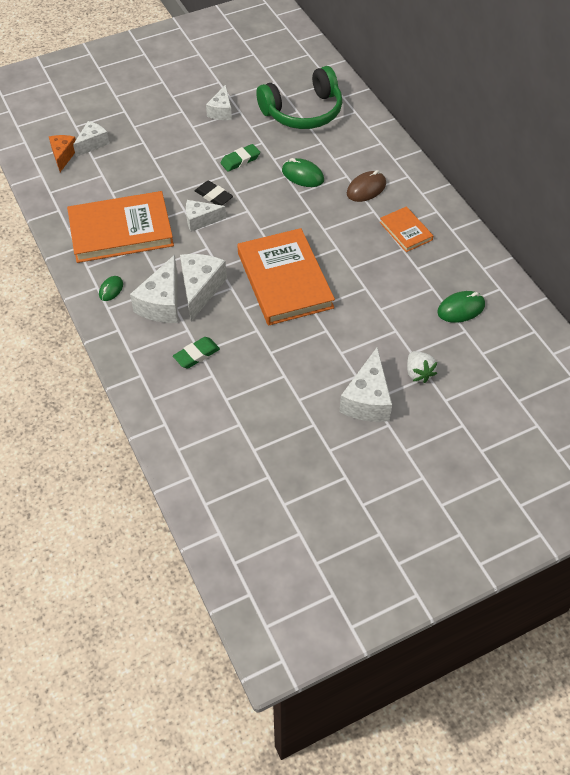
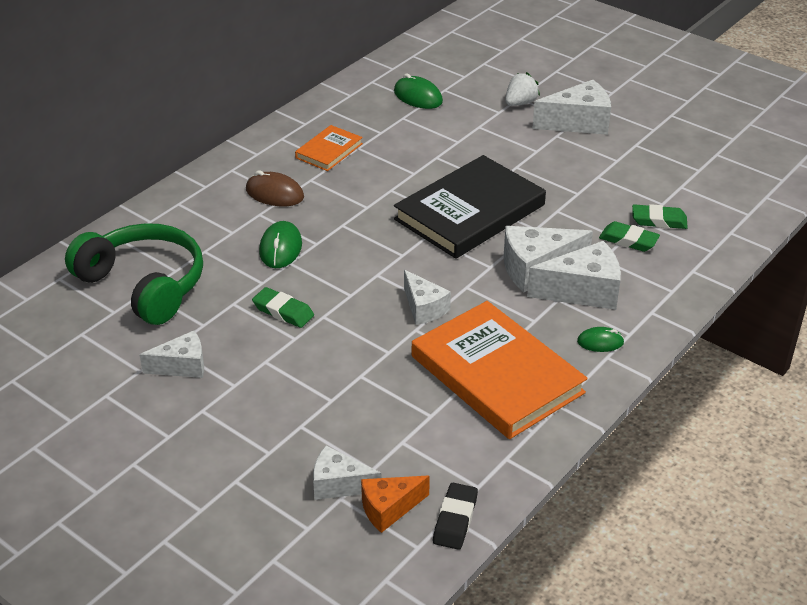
camera: 115 degrees left, 15 degrees down
(207, 385) = (659, 220): none -> green eraser
(214, 196) = (370, 312): black eraser -> black eraser (455, 519)
(284, 280) = (470, 212): orange book -> black book

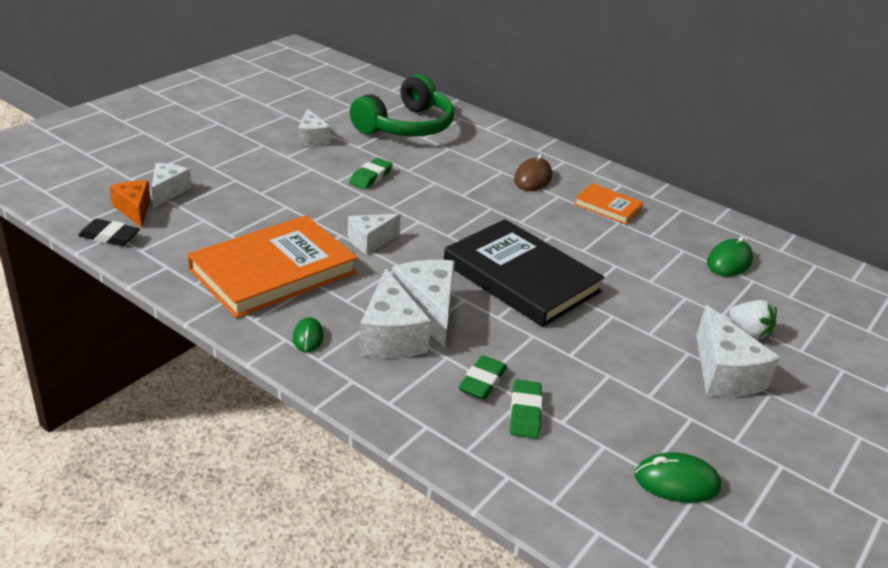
camera: 85 degrees right, 5 degrees down
(280, 248) = (454, 178): green mouse -> green mouse (676, 482)

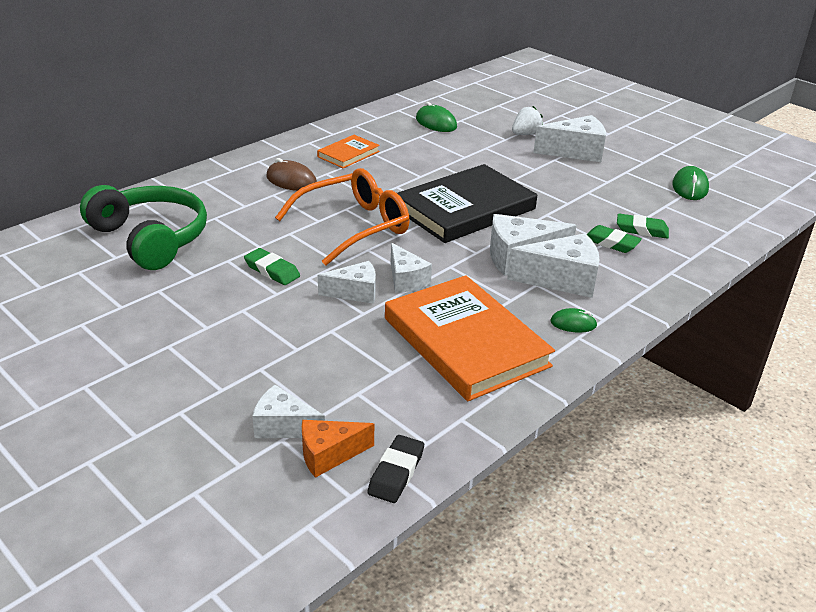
camera: 80 degrees left, 0 degrees up
(312, 138) = (162, 306): white cheese -> white cheese (355, 292)
(458, 213) = (354, 226): none -> orange glasses

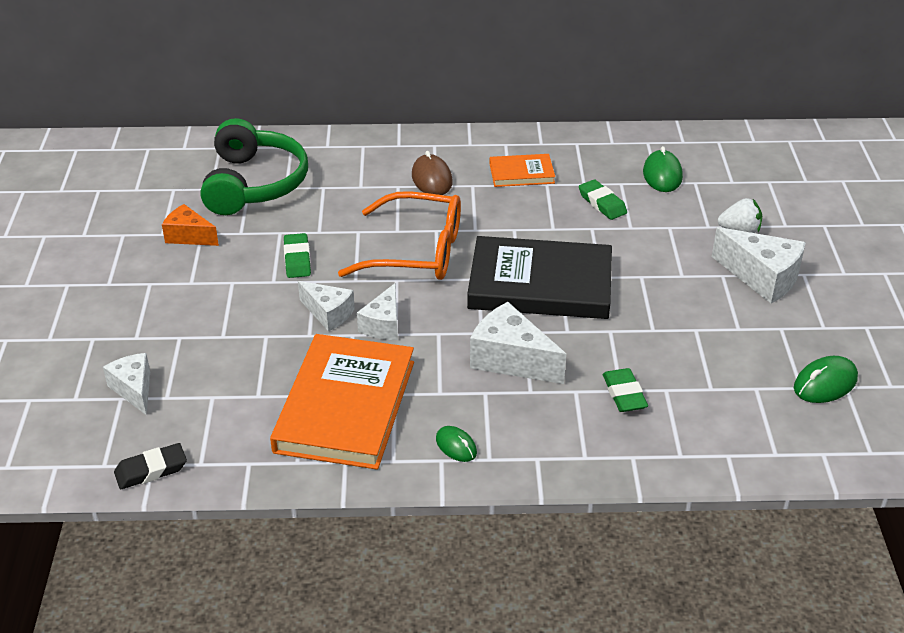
camera: 45 degrees right, 5 degrees up
(329, 455) = (131, 428): orange cheese -> orange cheese (189, 236)
(562, 280) = (514, 402): white cheese -> none
(641, 230) = (680, 399): green eraser -> green eraser (602, 203)

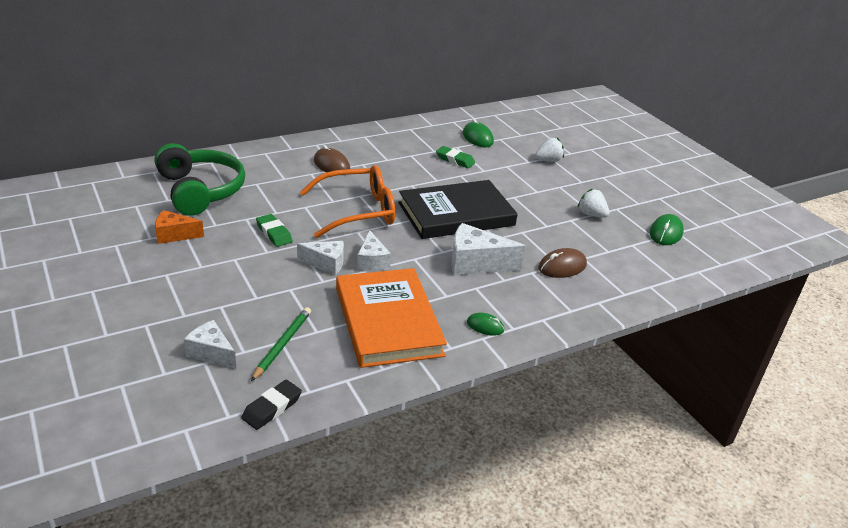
camera: 30 degrees left, 5 degrees down
(211, 401) = (282, 344): none -> green pencil
(521, 173) = (389, 151): orange book -> none
(624, 394) = (562, 267): green eraser -> brown mouse
(733, 328) = (591, 214): none -> white strawberry
(762, 277) = (582, 183): white cheese -> none

